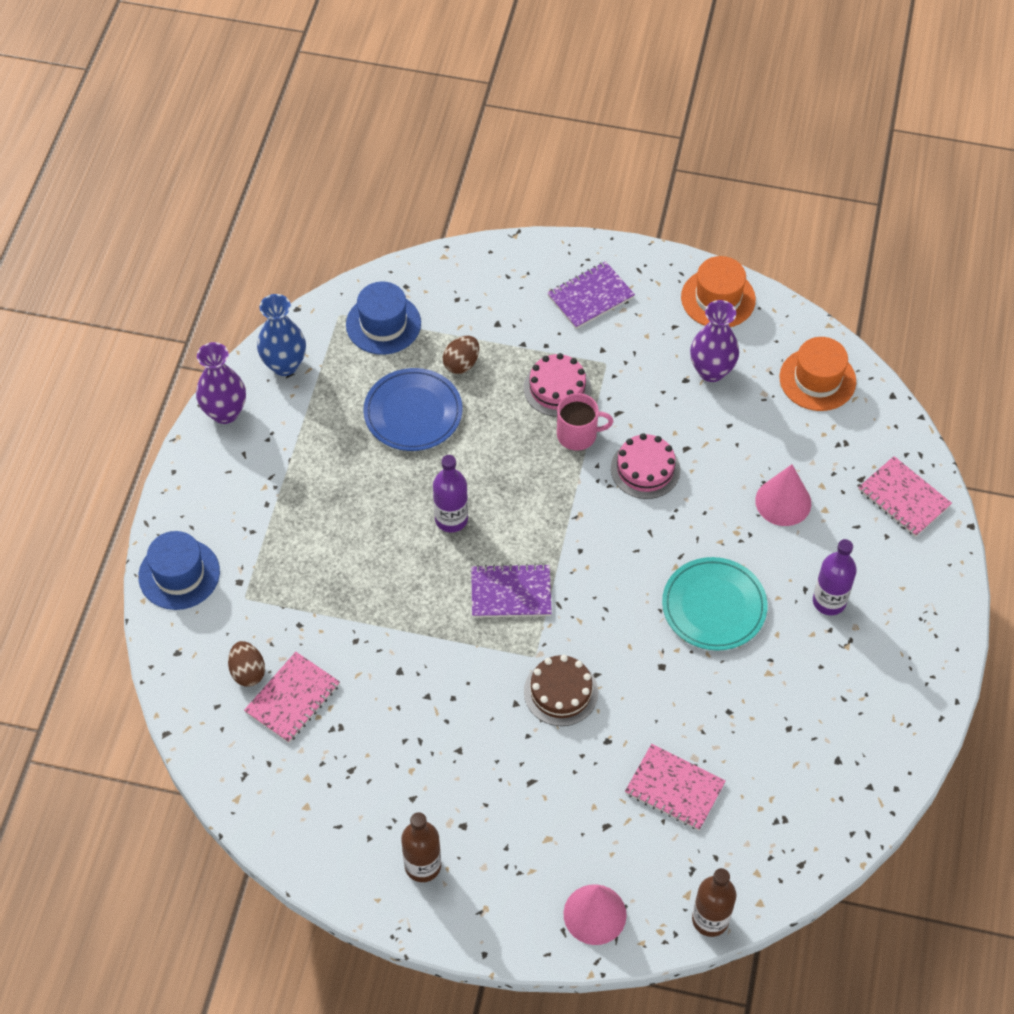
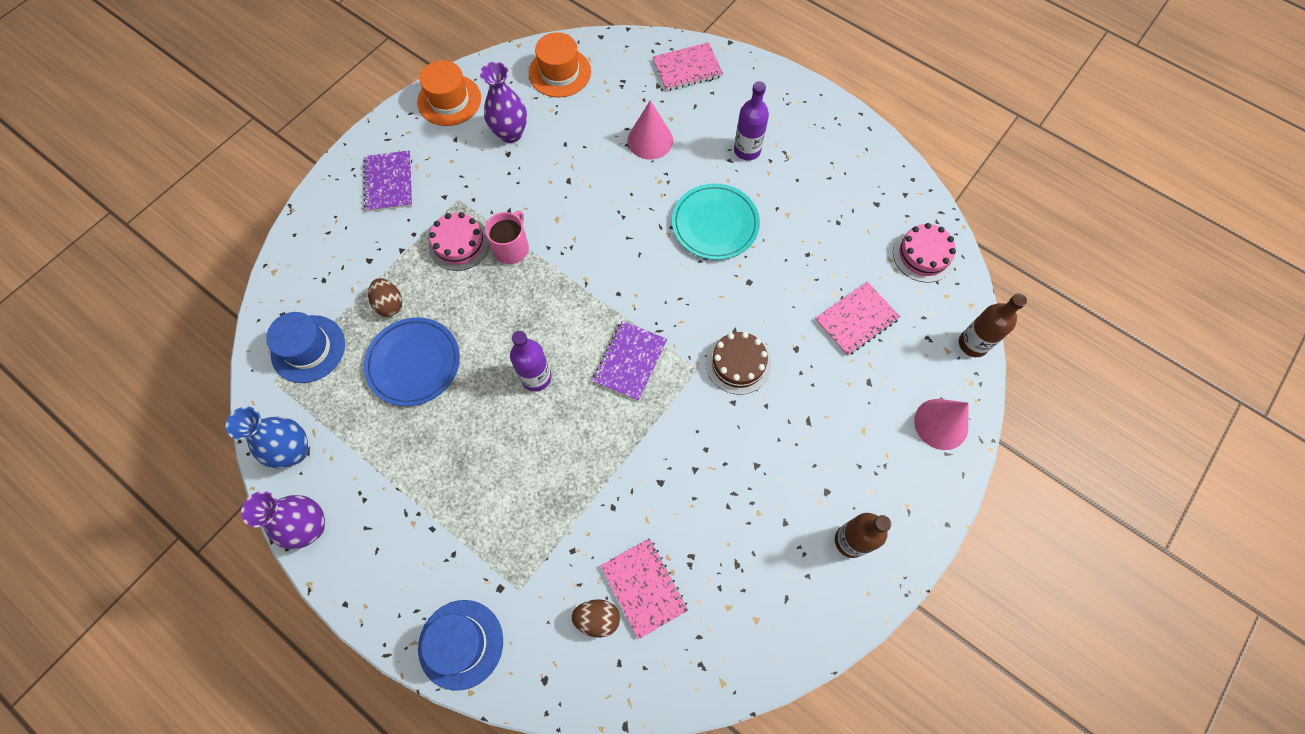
camera: 65 degrees left, 10 degrees up
(645, 469) = (570, 215): pink cake -> pink cake (923, 255)

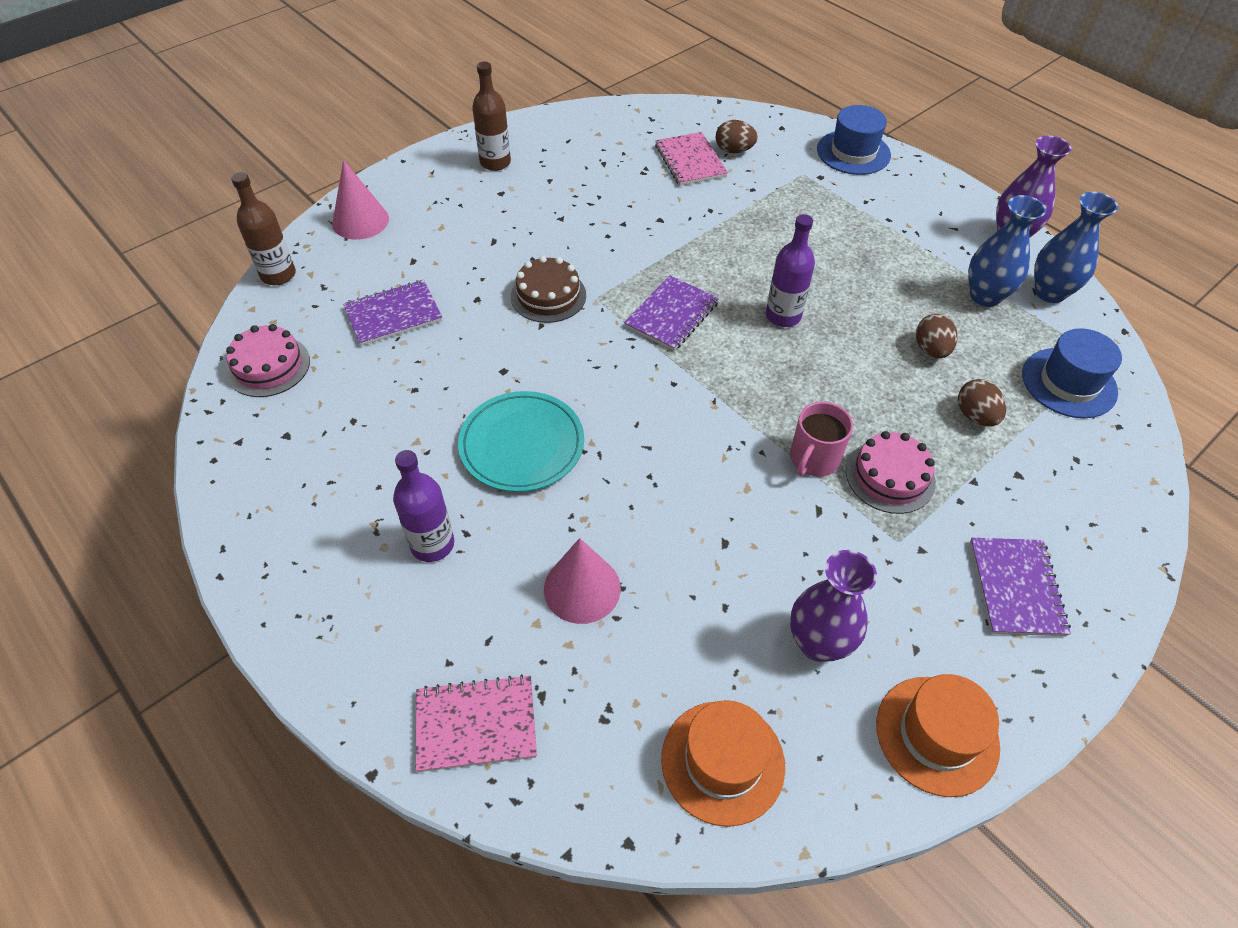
camera: 170 degrees left, 15 degrees down
(355, 435) = (985, 296): none -> blue vase
(414, 363) = (931, 350): blue plate -> brown egg
(856, 319) = (393, 314): pink notebook -> purple notebook

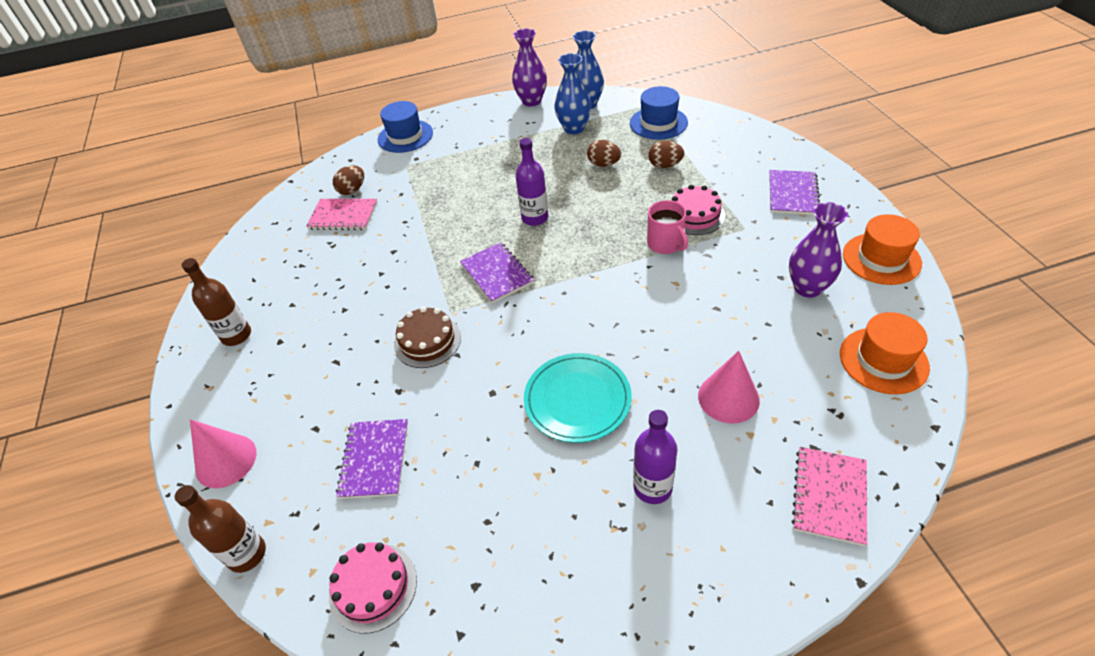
camera: 60 degrees left, 5 degrees down
(1016, 588) = (792, 194): purple notebook -> purple notebook turned 75 degrees clockwise

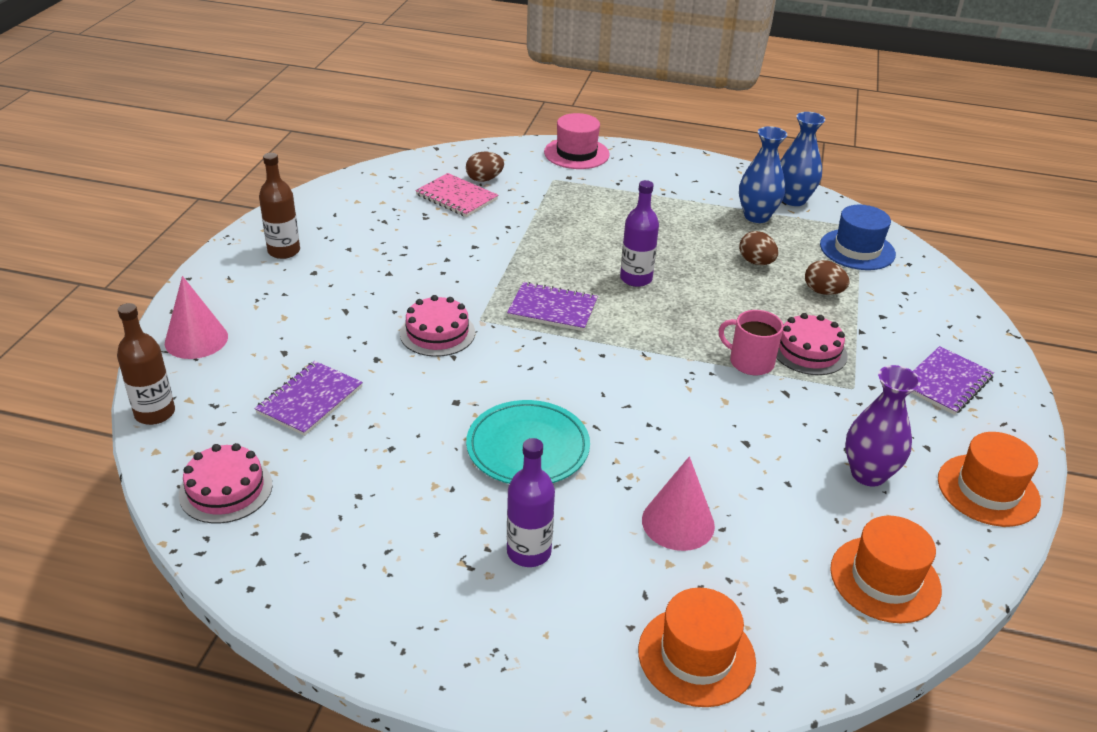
camera: 25 degrees right, 10 degrees down
(405, 136) = (576, 153): blue hat -> pink hat
(427, 341) = (437, 333): brown cake -> pink cake
(497, 274) = (552, 309): purple notebook -> purple notebook turned 75 degrees counterclockwise
(531, 101) = (736, 173): purple vase -> none
(665, 244) = (750, 362): pink mug -> pink mug turned 120 degrees clockwise
(829, 496) = (696, 656): pink notebook -> orange hat

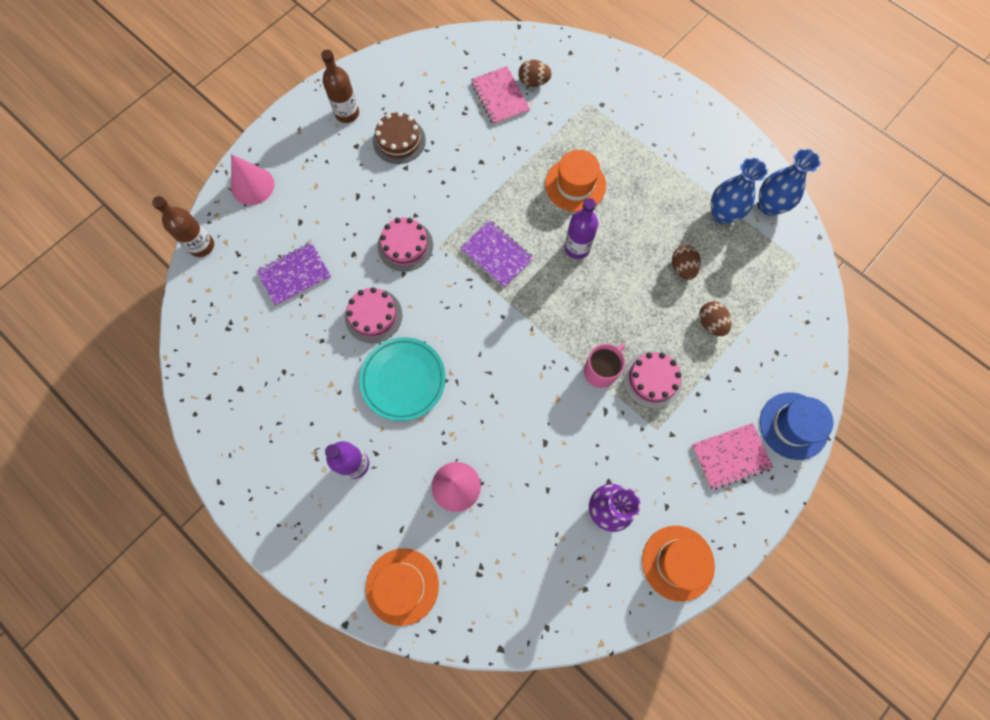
camera: 30 degrees right, 35 degrees up
(226, 489) = (214, 331): pink cake -> pink cake (373, 315)
(364, 255) = (399, 140): none -> brown cake
(576, 153) = (627, 75): pink hat -> none
(750, 362) = (601, 370): pink mug -> pink mug turned 75 degrees clockwise
(857, 249) = (776, 288): blue hat -> blue hat (793, 425)
(885, 579) = (551, 593): orange hat -> orange hat (575, 185)
(945, 382) = (730, 456): purple notebook -> pink notebook

